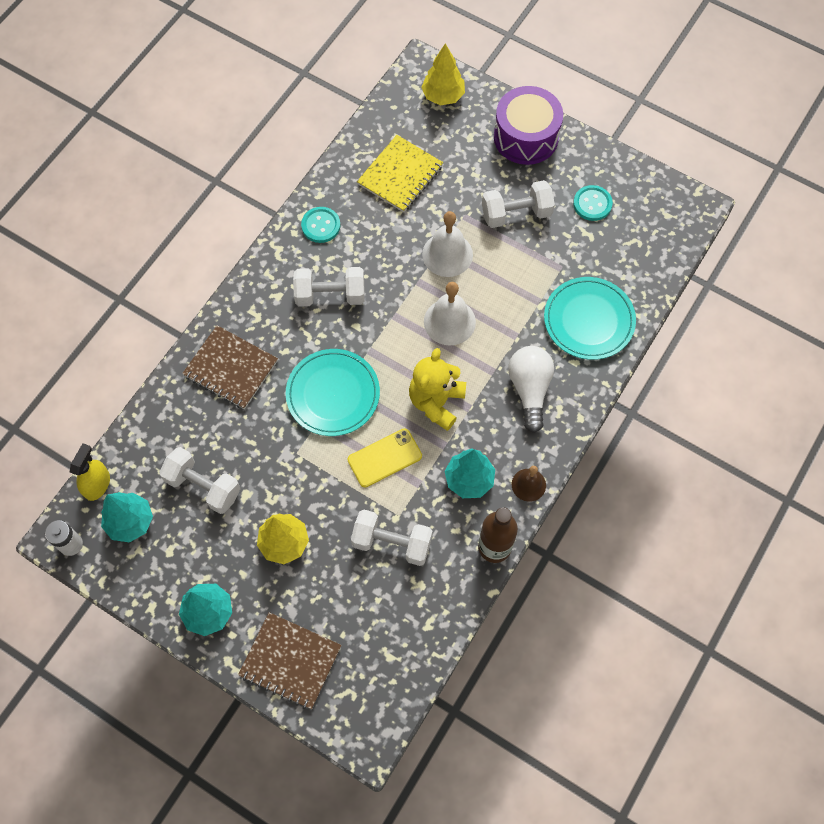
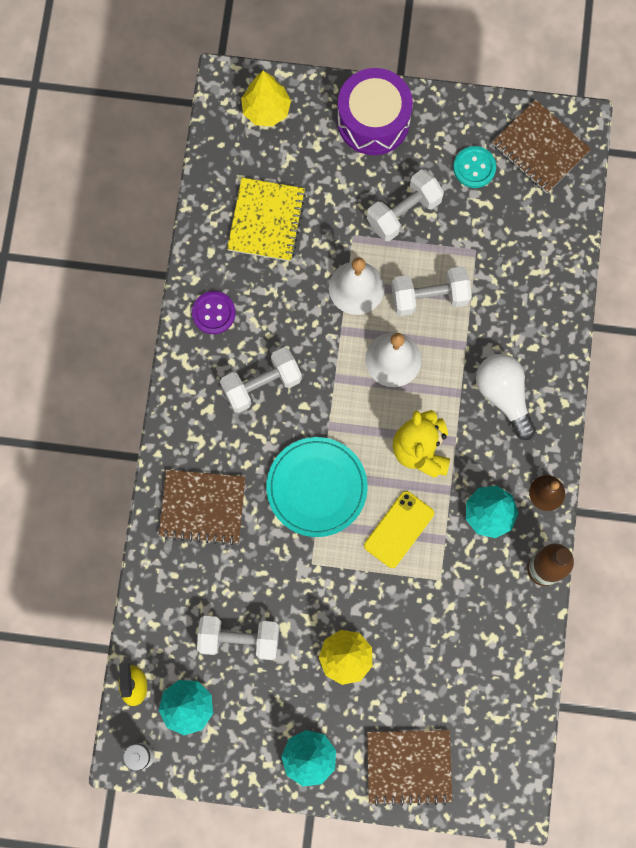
camera: 25 degrees left, 10 degrees up
(321, 225) = (213, 313): turquoise button -> purple button
(392, 543) = (447, 610): white dumbbell -> white dumbbell (429, 297)
(589, 320) = (527, 297): turquoise plate -> none
(656, 211) = (540, 148): none -> brown notebook

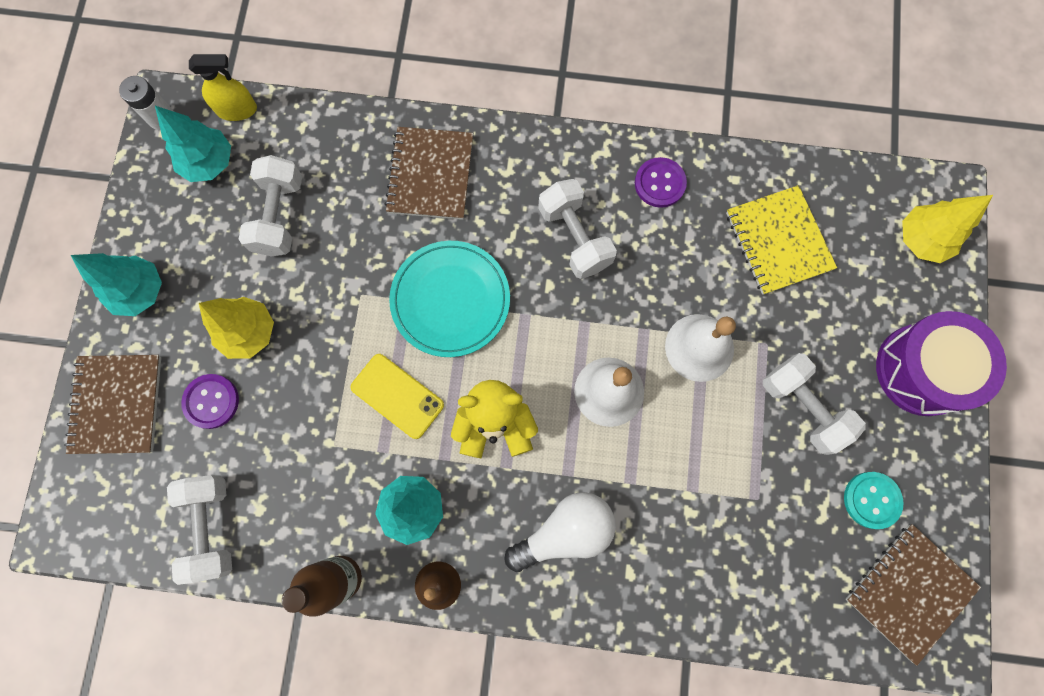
camera: 90 degrees right, 0 degrees up
(266, 220) = (778, 241): yellow notebook -> yellow notebook turned 60 degrees clockwise
(405, 685) = (211, 401): none -> purple button
(429, 297) = (691, 438): white dumbbell -> white dumbbell (211, 527)

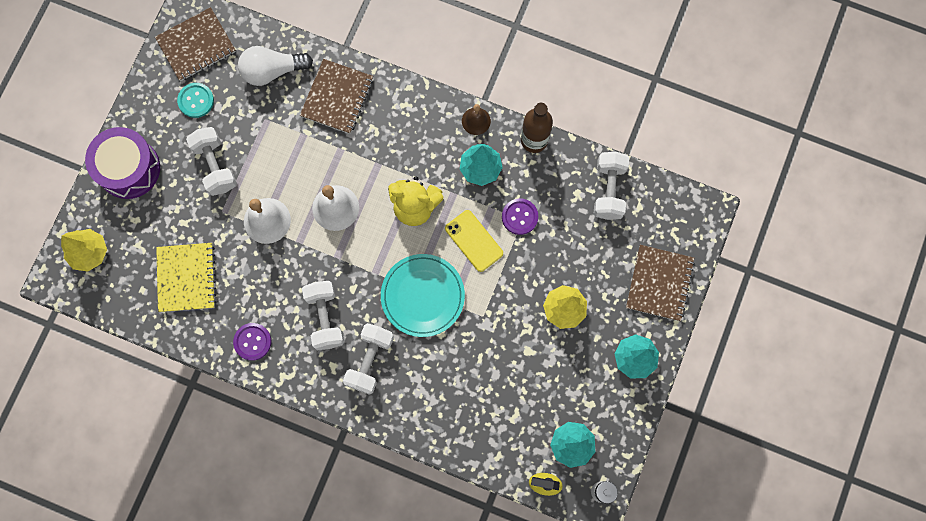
camera: 165 degrees left, 0 degrees up
(211, 401) = (596, 269): purple button -> purple button (519, 217)
(279, 216) = (528, 389): white dumbbell -> white dumbbell (370, 360)
(430, 175) = (413, 392): brown notebook -> brown notebook (337, 97)
(565, 531) = (390, 131): white light bulb -> white light bulb (272, 71)

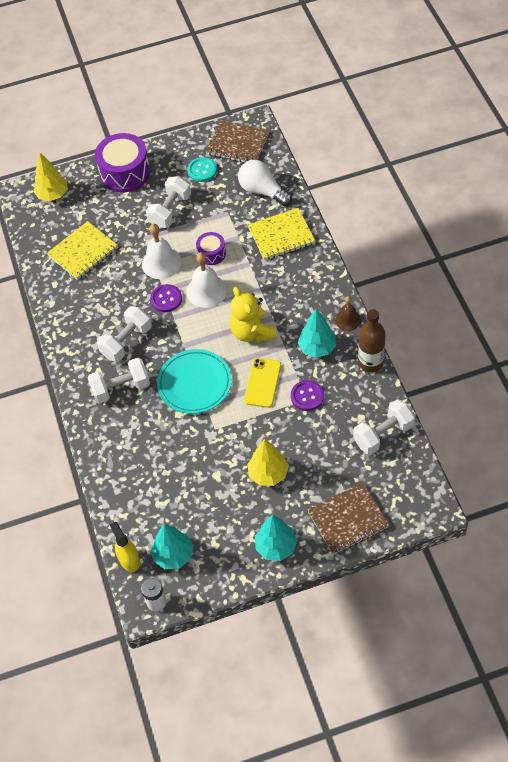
camera: 55 degrees right, 20 degrees down
(252, 342) = (73, 316): purple button -> purple button (166, 299)
(299, 170) = (211, 253): none -> purple drum
(337, 97) = (281, 235): brown notebook -> yellow notebook

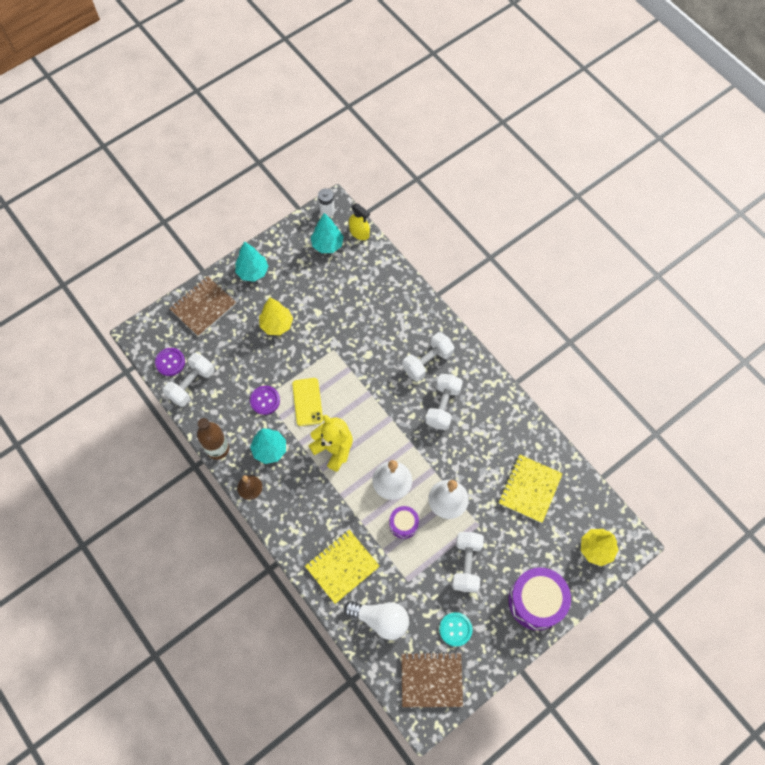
camera: 155 degrees right, 10 degrees up
(166, 299) = (426, 460): purple button -> purple button (170, 362)
(194, 383) = (366, 384): turquoise plate -> none

